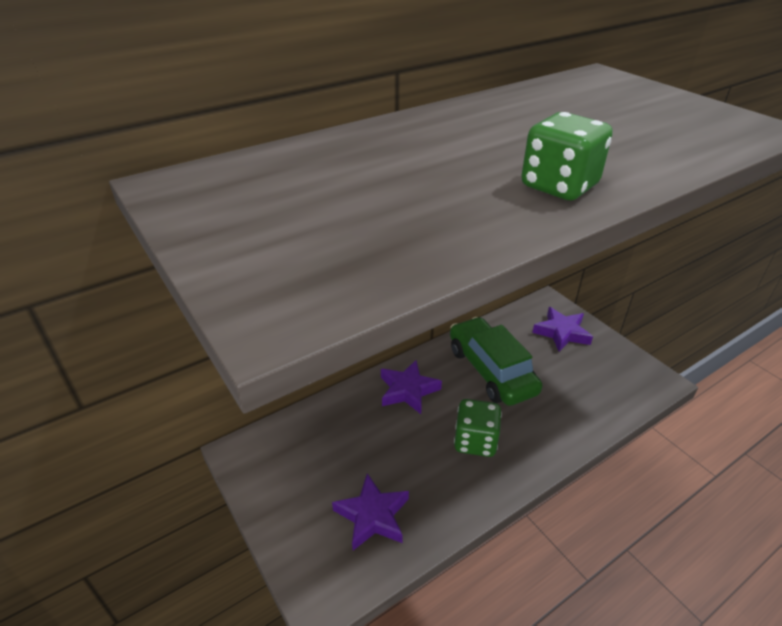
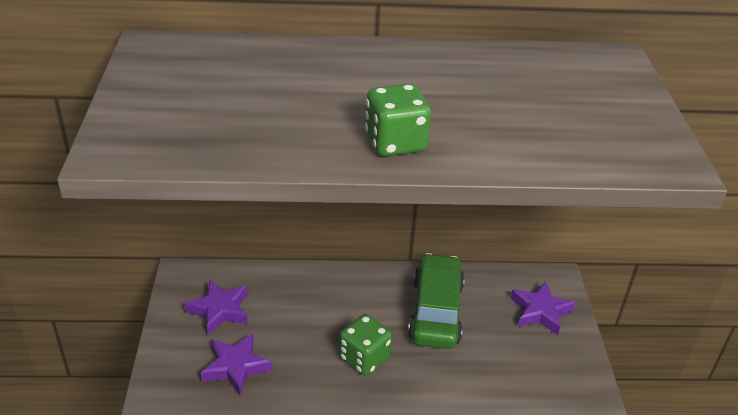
camera: 30 degrees right, 0 degrees up
(408, 390) = (347, 292): purple star -> purple star (219, 310)

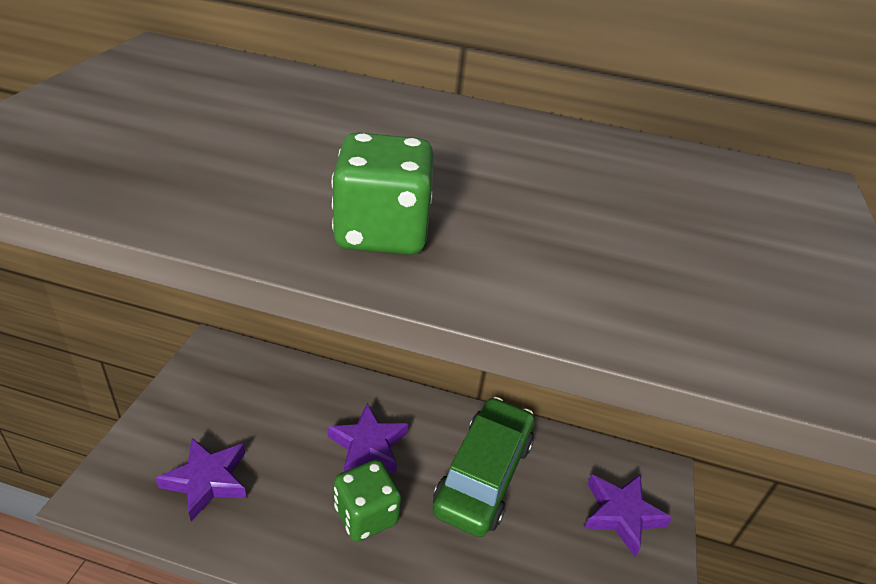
camera: 15 degrees right, 0 degrees up
(219, 310) = (228, 402): purple star -> purple star (368, 445)

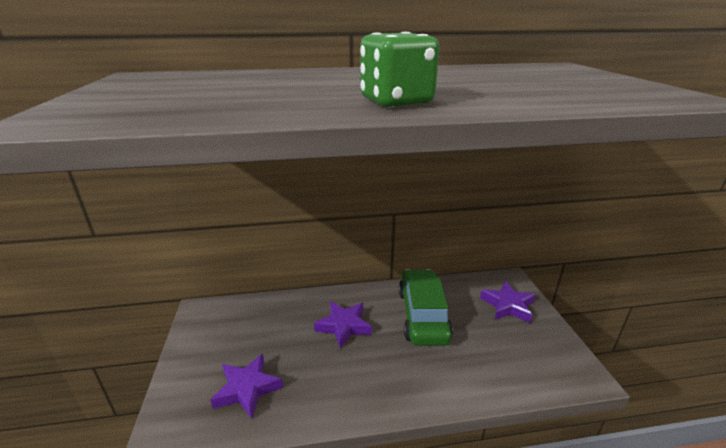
camera: 20 degrees left, 10 degrees down
(366, 515) = (369, 364): green dice -> none

